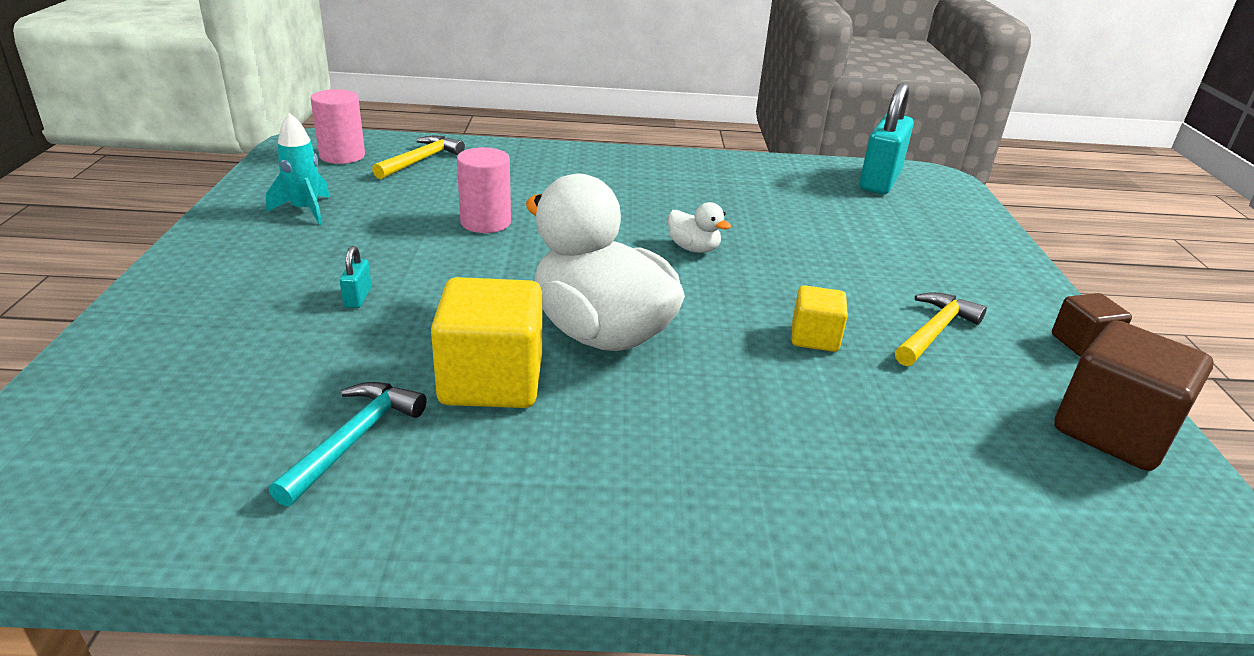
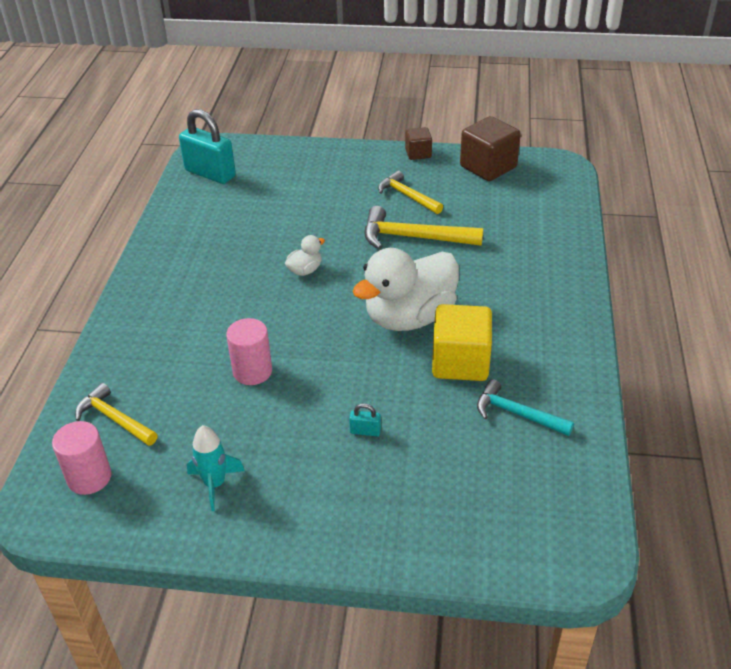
camera: 80 degrees left, 10 degrees up
(814, 338) = (414, 237): yellow cube -> yellow hammer

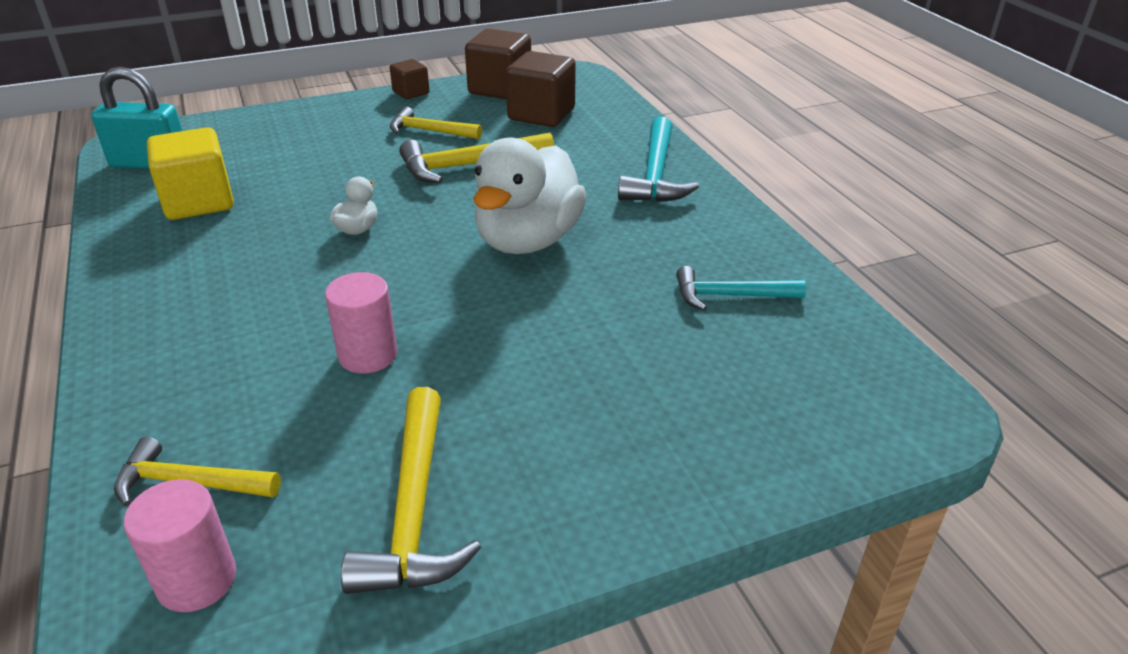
camera: 30 degrees left, 5 degrees down
(215, 484) = (414, 509): turquoise rocket -> yellow hammer
(365, 431) = (572, 372): turquoise padlock -> none
(460, 362) = (624, 266): yellow cube -> yellow cube (198, 202)
(502, 202) = (541, 114): none -> brown cube
(547, 288) = (655, 174): none -> turquoise hammer

